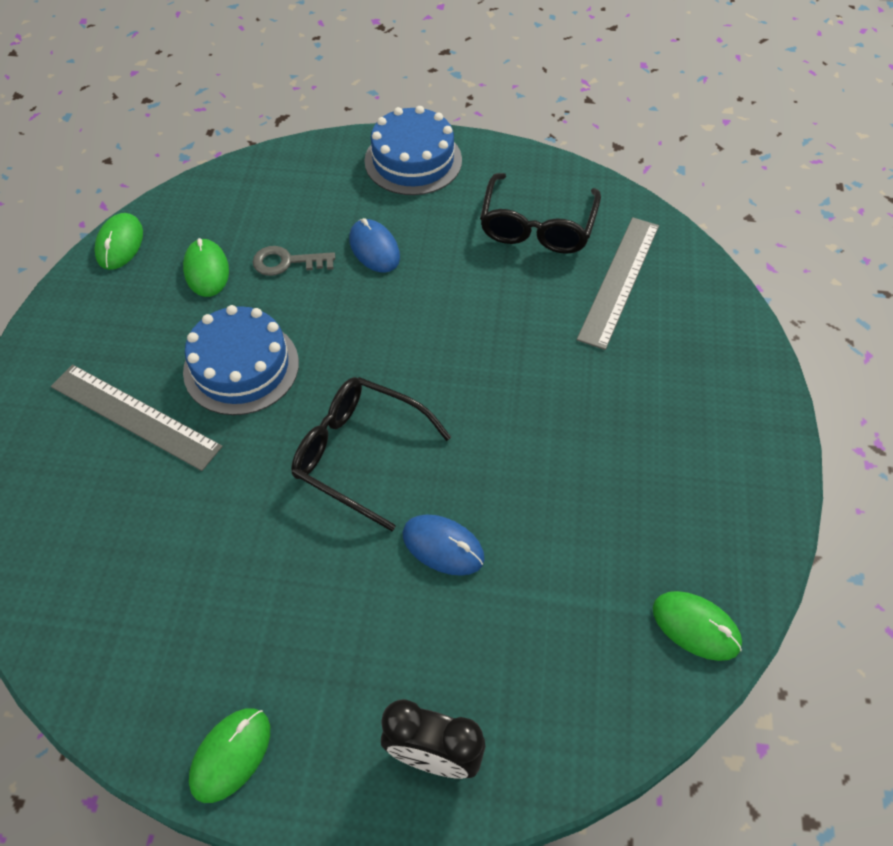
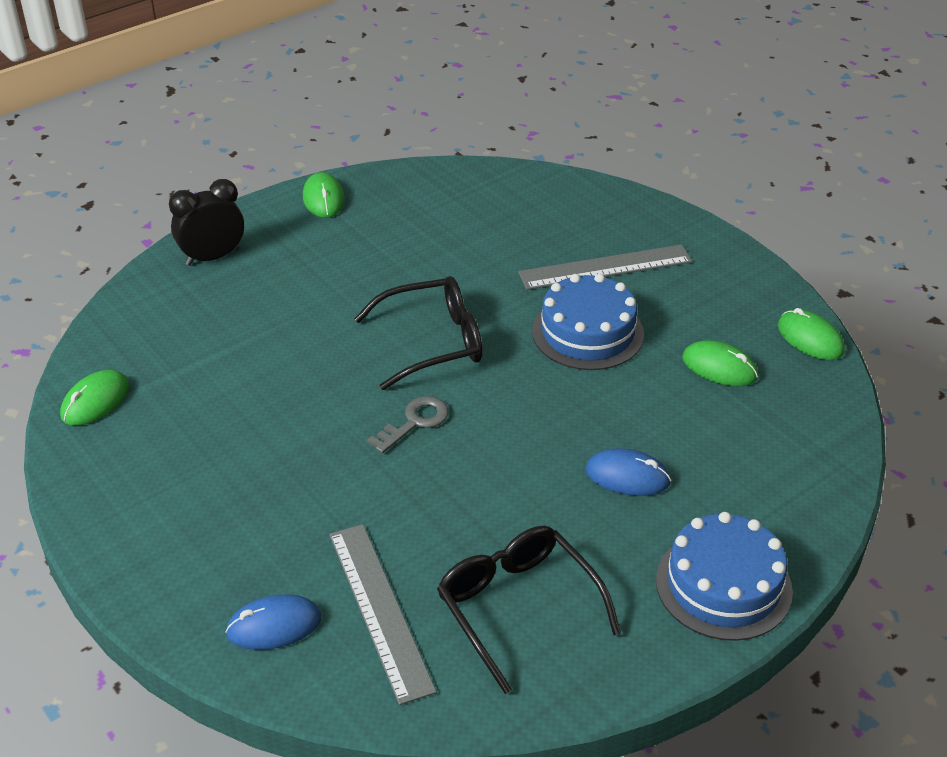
camera: 135 degrees right, 15 degrees down
(287, 262) = (674, 415): grey key -> grey key (414, 422)
(443, 546) = (313, 335): blue mouse -> blue mouse (274, 625)
(696, 627) = (95, 401): green mouse -> green mouse turned 45 degrees counterclockwise

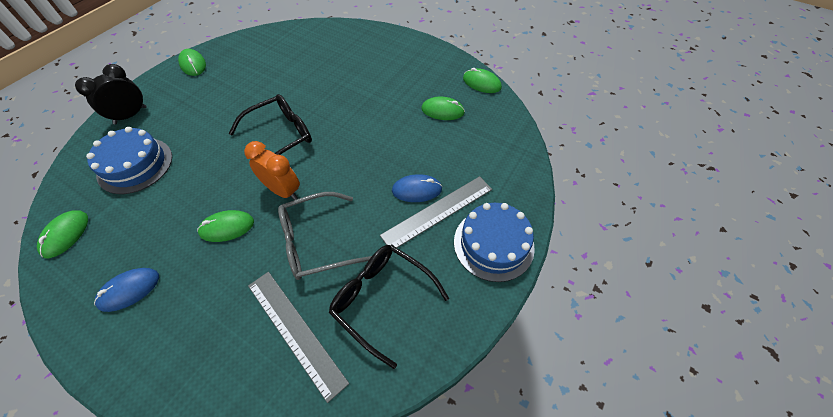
camera: 20 degrees left, 15 degrees up
(274, 625) = (226, 369): blue mouse -> blue mouse (129, 290)
(318, 451) = (227, 227): none -> green mouse
(414, 422) = (283, 190): grey key -> orange clock
(444, 506) = (316, 242): none -> grey glasses
(587, 332) = (366, 108): blue cake -> blue cake (135, 165)
(605, 267) = (364, 68): grey ruler -> grey ruler (438, 212)

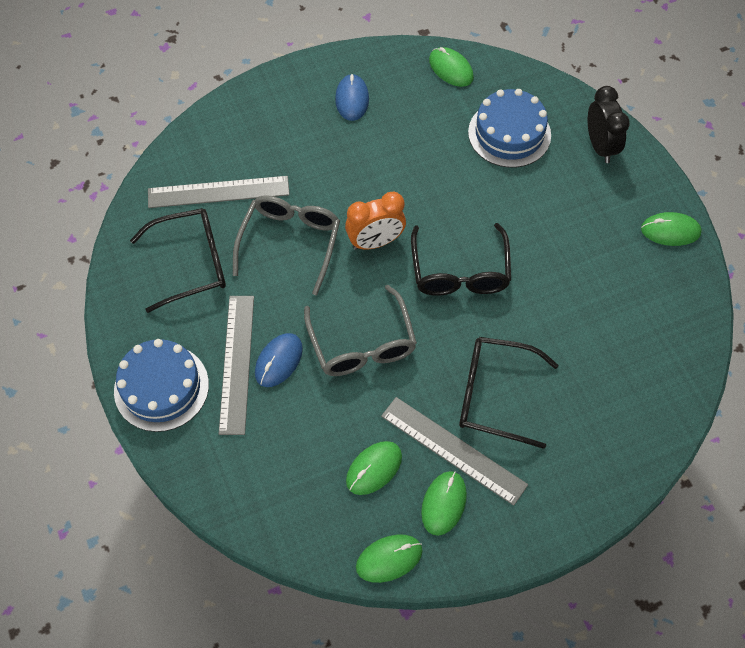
camera: 125 degrees right, 5 degrees up
(227, 227) = (365, 182): green mouse -> green mouse (444, 503)
(357, 86) = (494, 395): none -> black glasses
(370, 155) = (362, 344): none -> grey glasses
(403, 87) = (453, 450): none -> grey ruler

